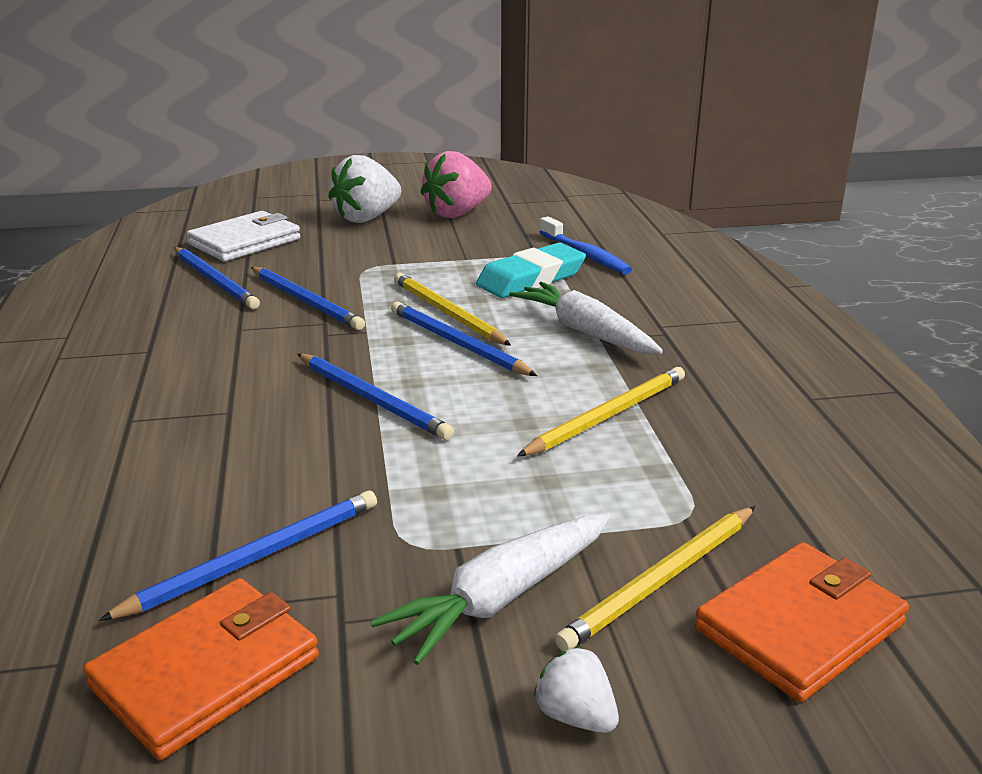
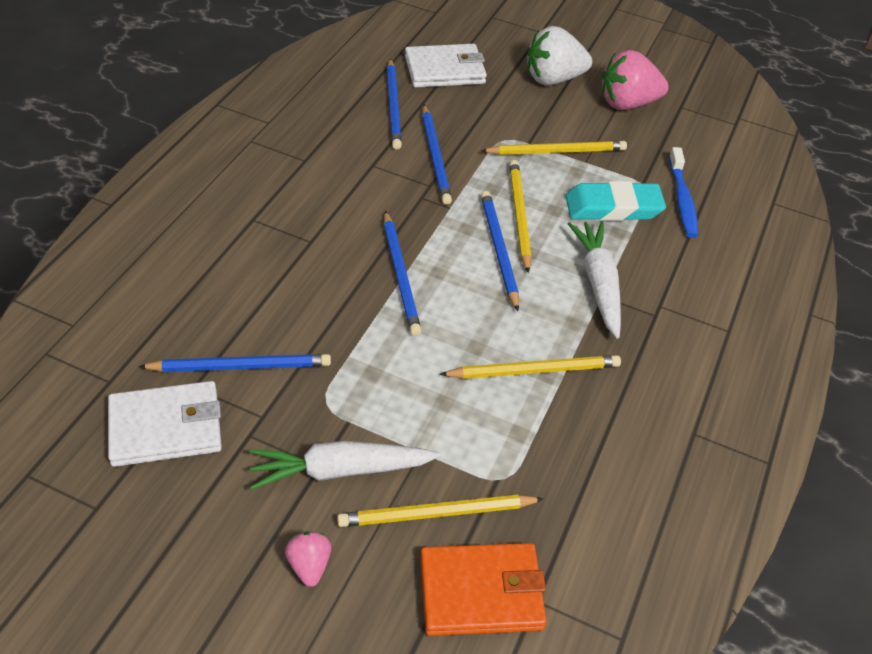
camera: 30 degrees right, 20 degrees up
(206, 672) = (166, 427): orange wallet -> white wallet
(429, 260) = (557, 151): none -> yellow pencil
(575, 716) = (309, 565): white strawberry -> pink strawberry

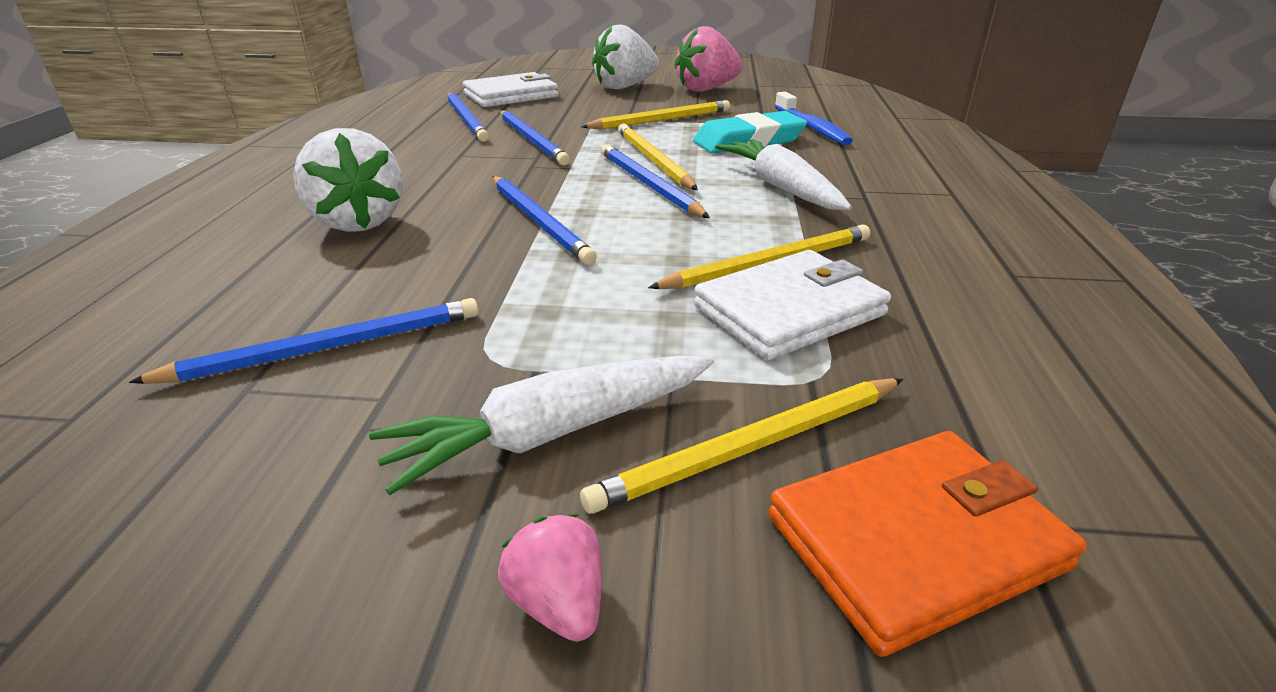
camera: 15 degrees left, 15 degrees down
(166, 427) = (191, 456): white wallet -> white wallet (790, 310)
(279, 239) = (358, 221): none -> white strawberry

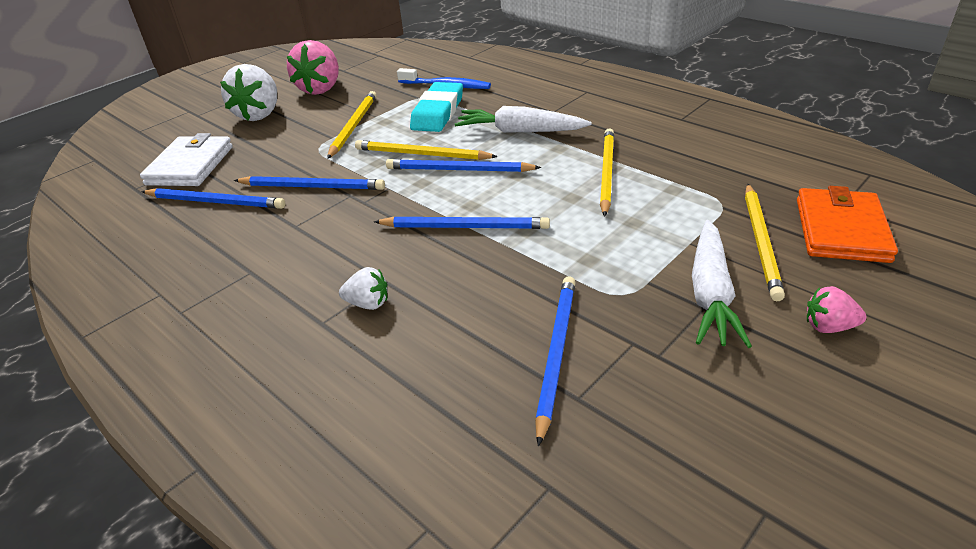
camera: 50 degrees left, 5 degrees up
(358, 221) = (368, 303): white strawberry -> white strawberry, size x0.51
(790, 310) = (659, 187): white wallet -> none

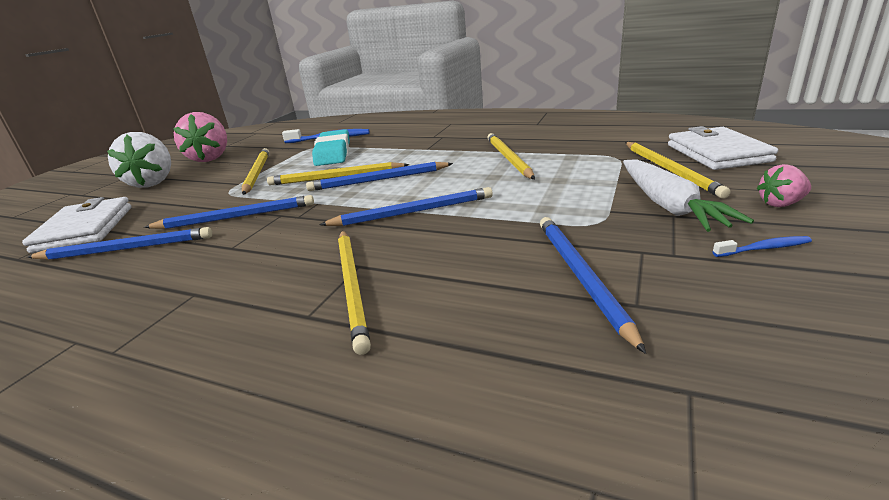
camera: 20 degrees left, 10 degrees down
(368, 303) = (352, 287): white strawberry -> yellow pencil
(519, 131) = (414, 150): white carrot -> none
(748, 377) = (764, 248): none -> blue toothbrush
(841, 230) = (717, 153): orange wallet -> white wallet

